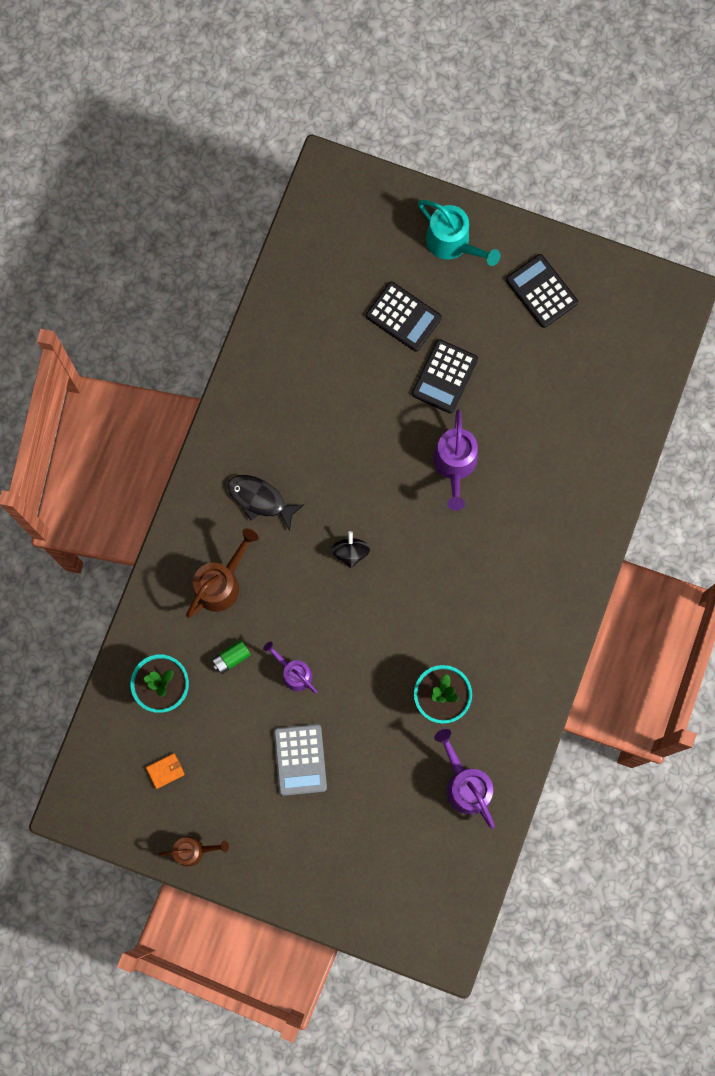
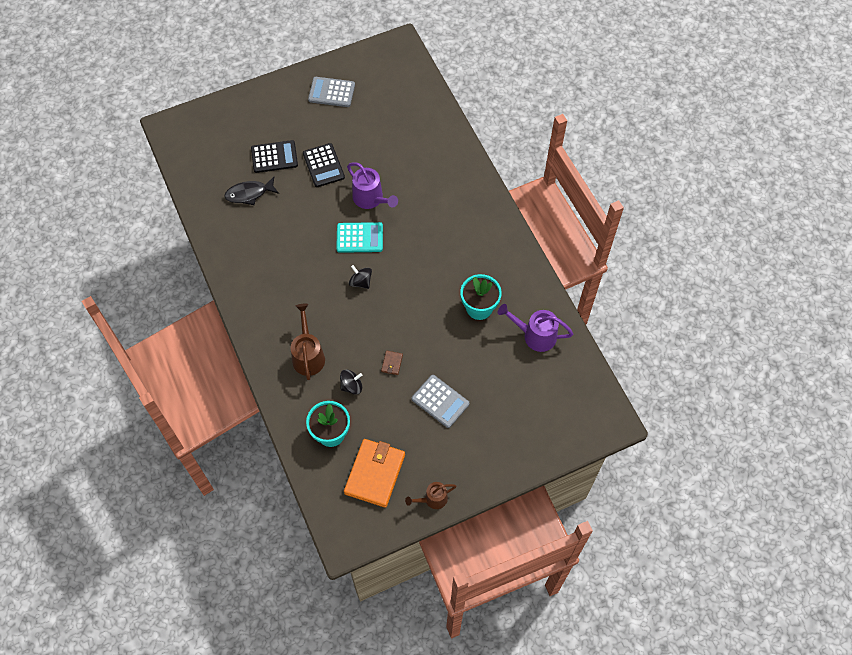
camera: 45 degrees left, 15 degrees down
(165, 771) = (375, 474): orange wallet -> orange wallet, size x2.47
(193, 850) = (432, 499): brown watering can -> brown watering can turned 150 degrees counterclockwise
(231, 658) = (351, 386): green battery -> black spinning top
(260, 499) = (287, 298): black fish -> black fish (249, 193)
(293, 672) = (392, 363): purple watering can -> brown wallet
(398, 500) = (359, 238): none -> turquoise calculator
(453, 243) = (265, 107): turquoise watering can -> none
(541, 291) = (331, 92): black calculator -> grey calculator

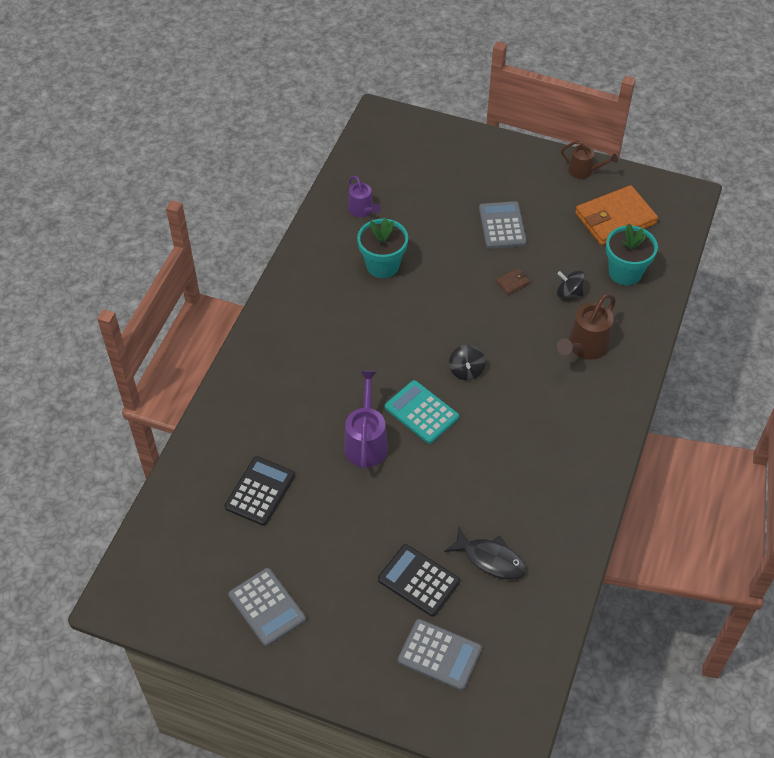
camera: 135 degrees left, 10 degrees down
(233, 135) = (439, 655): none -> grey calculator
(323, 165) = (375, 521): black calculator -> black calculator (260, 491)
(535, 335) = (362, 210): purple watering can -> purple watering can, size x0.65

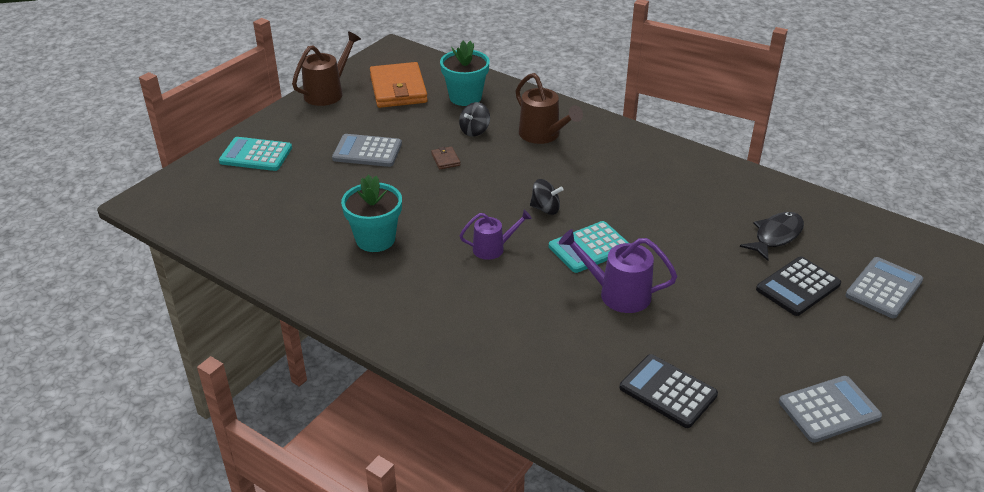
camera: 75 degrees left, 15 degrees down
(362, 210) = (284, 240): purple watering can -> purple watering can (493, 248)
(466, 156) = (256, 155): none -> turquoise calculator
(584, 171) = (328, 92): brown watering can -> brown watering can, size x1.53

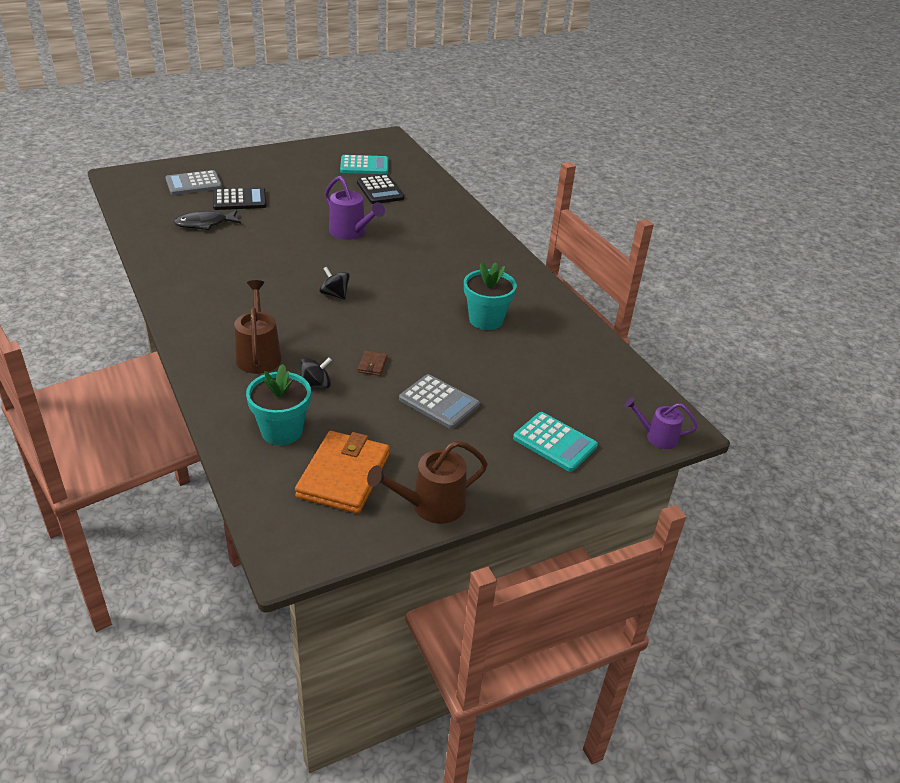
camera: 155 degrees left, 0 degrees up
(493, 248) = (403, 283): purple watering can -> purple watering can (657, 437)
(589, 248) = (335, 260): turquoise calculator -> turquoise calculator (364, 166)
(829, 409) = (311, 162): grey calculator -> none

